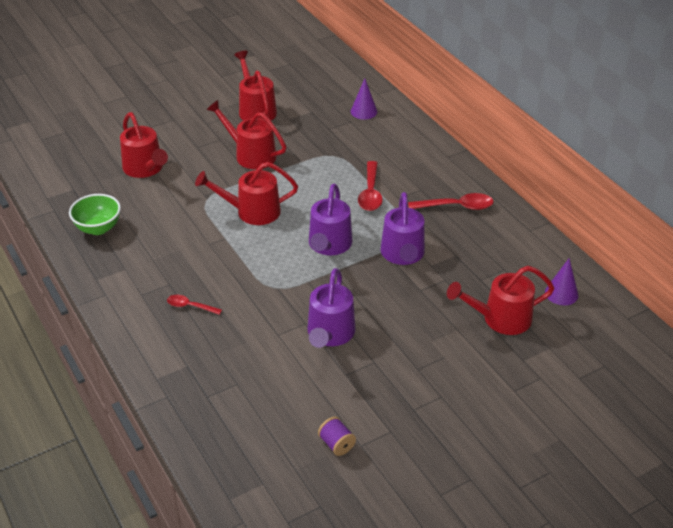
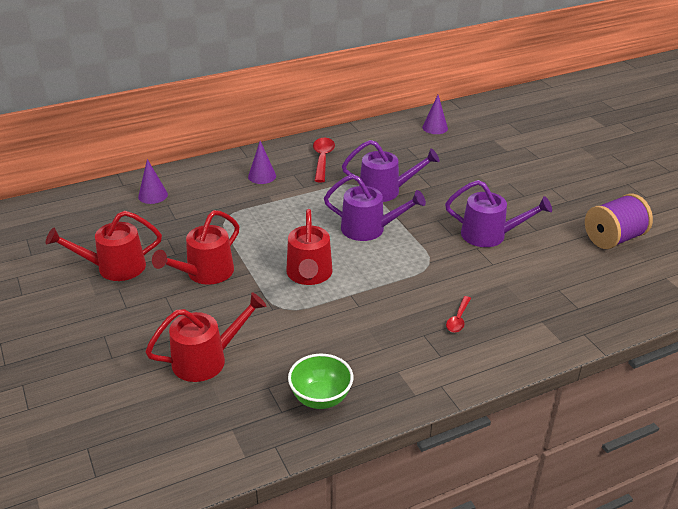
camera: 85 degrees left, 5 degrees down
(336, 444) = (613, 238): purple spool -> purple spool, size x2.01
(370, 193) = (293, 201): red spoon -> none
(412, 169) = (262, 176): none -> purple cone
(500, 319) = (464, 155): red watering can -> none

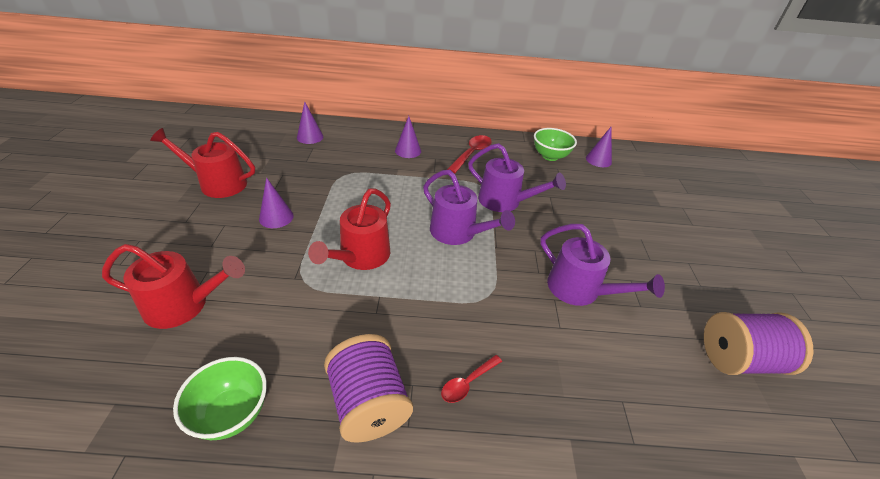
camera: 25 degrees right, 5 degrees up
(205, 273) = (276, 217): red watering can -> purple cone
(392, 138) = (550, 156): none -> green bowl
(405, 356) = (369, 403): none -> purple spool

